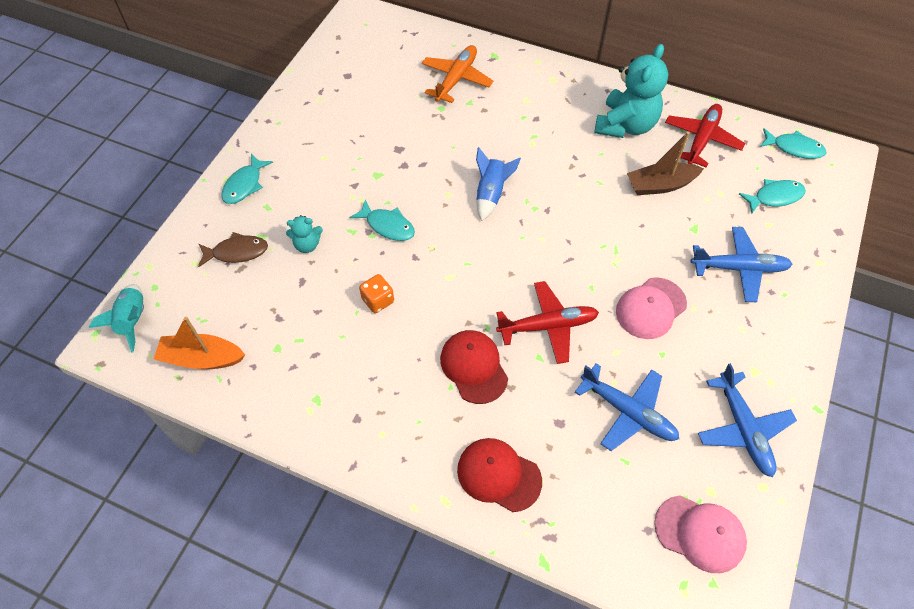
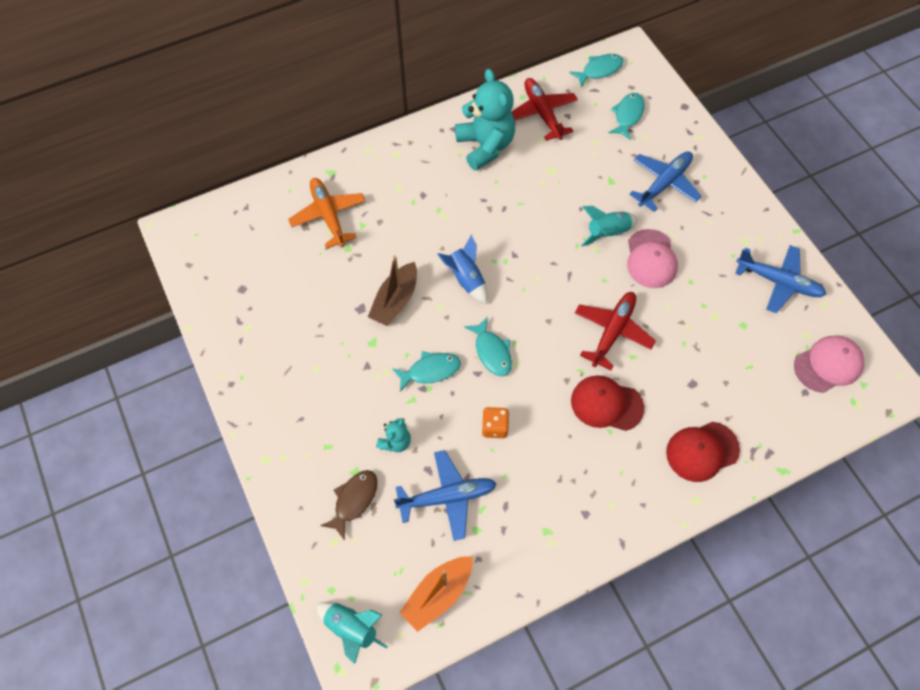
camera: 50 degrees left, 5 degrees up
(244, 185) = (286, 449): turquoise fish -> turquoise fish (492, 352)
(627, 411) = (716, 336): blue plane -> blue plane (447, 497)
(640, 259) = (607, 233): none -> turquoise rocket
(660, 185) = (557, 170): brown boat -> brown boat (395, 301)

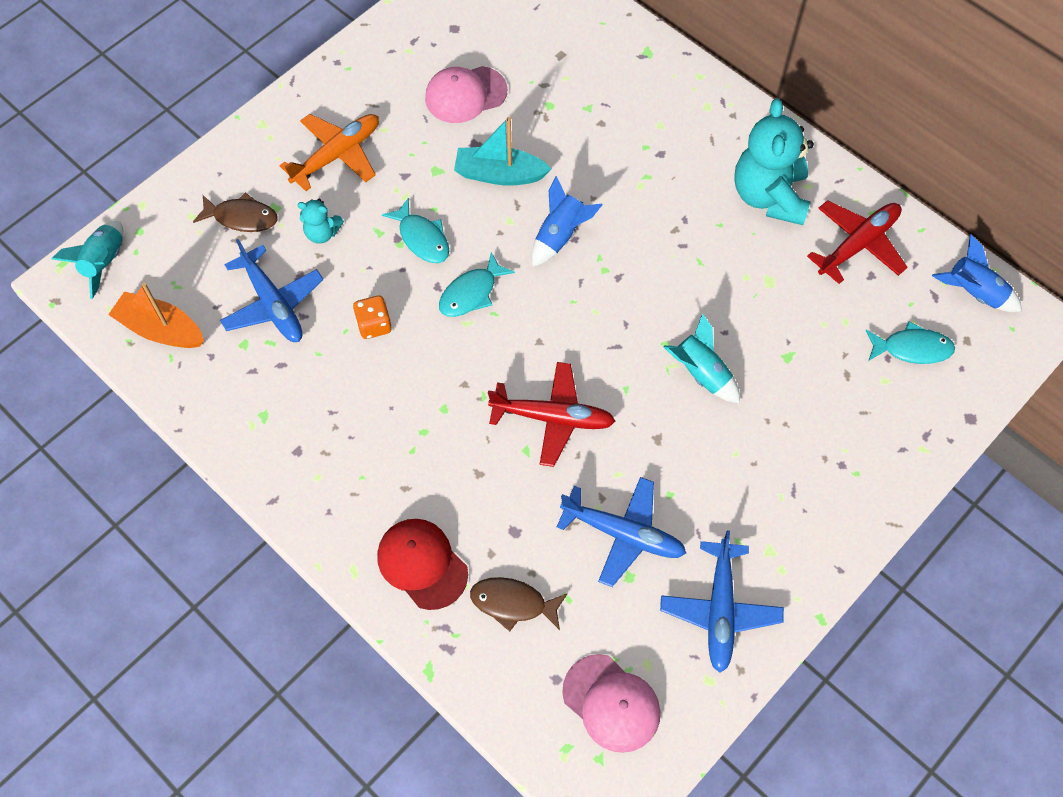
camera: 70 degrees right, 0 degrees up
(328, 216) = (585, 71): orange plane -> orange plane (337, 155)
(395, 301) = (499, 174): brown boat -> turquoise boat
(485, 146) = (769, 196): turquoise teddy bear -> turquoise teddy bear turned 135 degrees clockwise
(599, 70) = (974, 292): turquoise fish -> blue rocket
(606, 404) = (448, 437): red cap -> none
(651, 259) = (684, 436): pink cap -> pink cap (465, 95)
(664, 183) = (816, 423): blue plane -> blue plane (623, 534)
(745, 401) = (513, 603): none -> brown fish

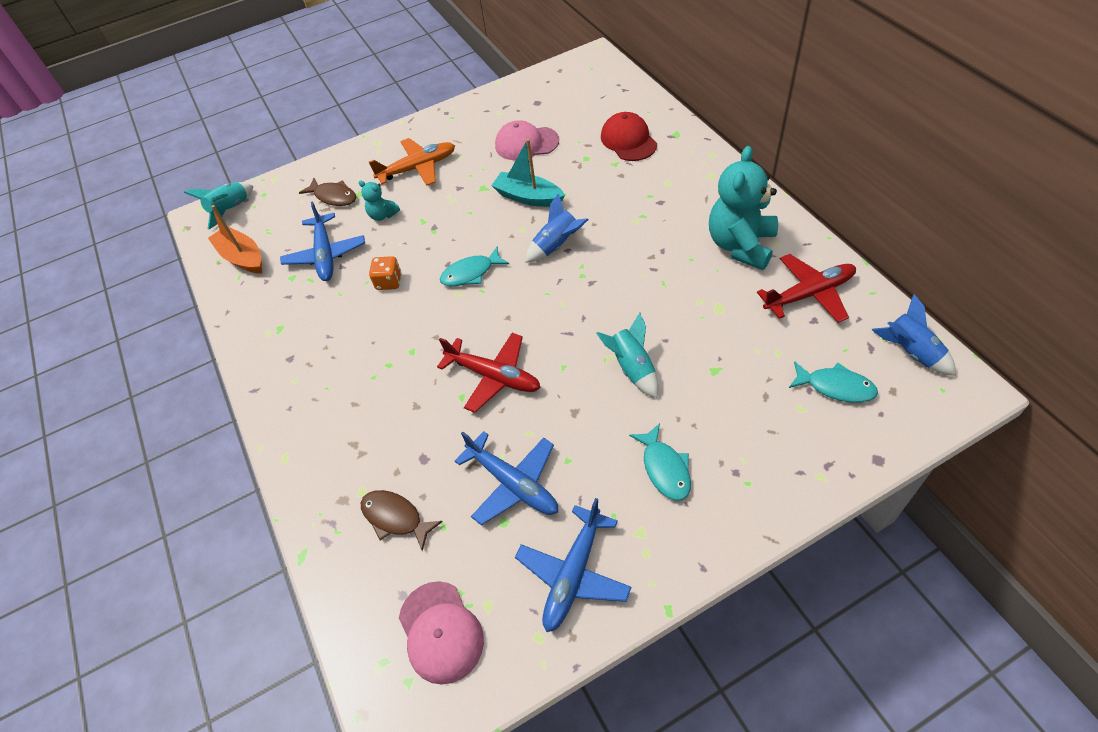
camera: 25 degrees right, 10 degrees down
(422, 238) = (452, 230): turquoise fish -> turquoise fish (665, 468)
(422, 564) = (338, 466): red cap -> red cap (628, 140)

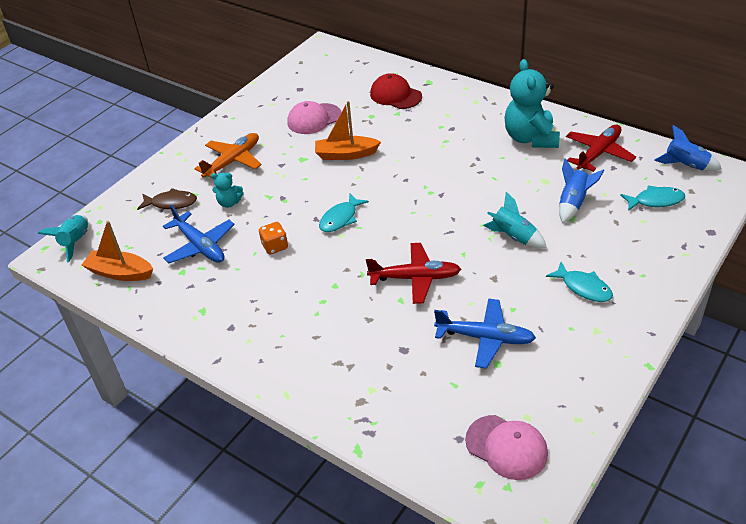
camera: 30 degrees left, 10 degrees down
(395, 518) = (413, 395): brown fish -> none
(528, 197) = (346, 154): turquoise boat -> orange boat
(557, 245) = (395, 179): blue rocket -> blue rocket (573, 203)
(574, 573) = (571, 372): blue plane -> none

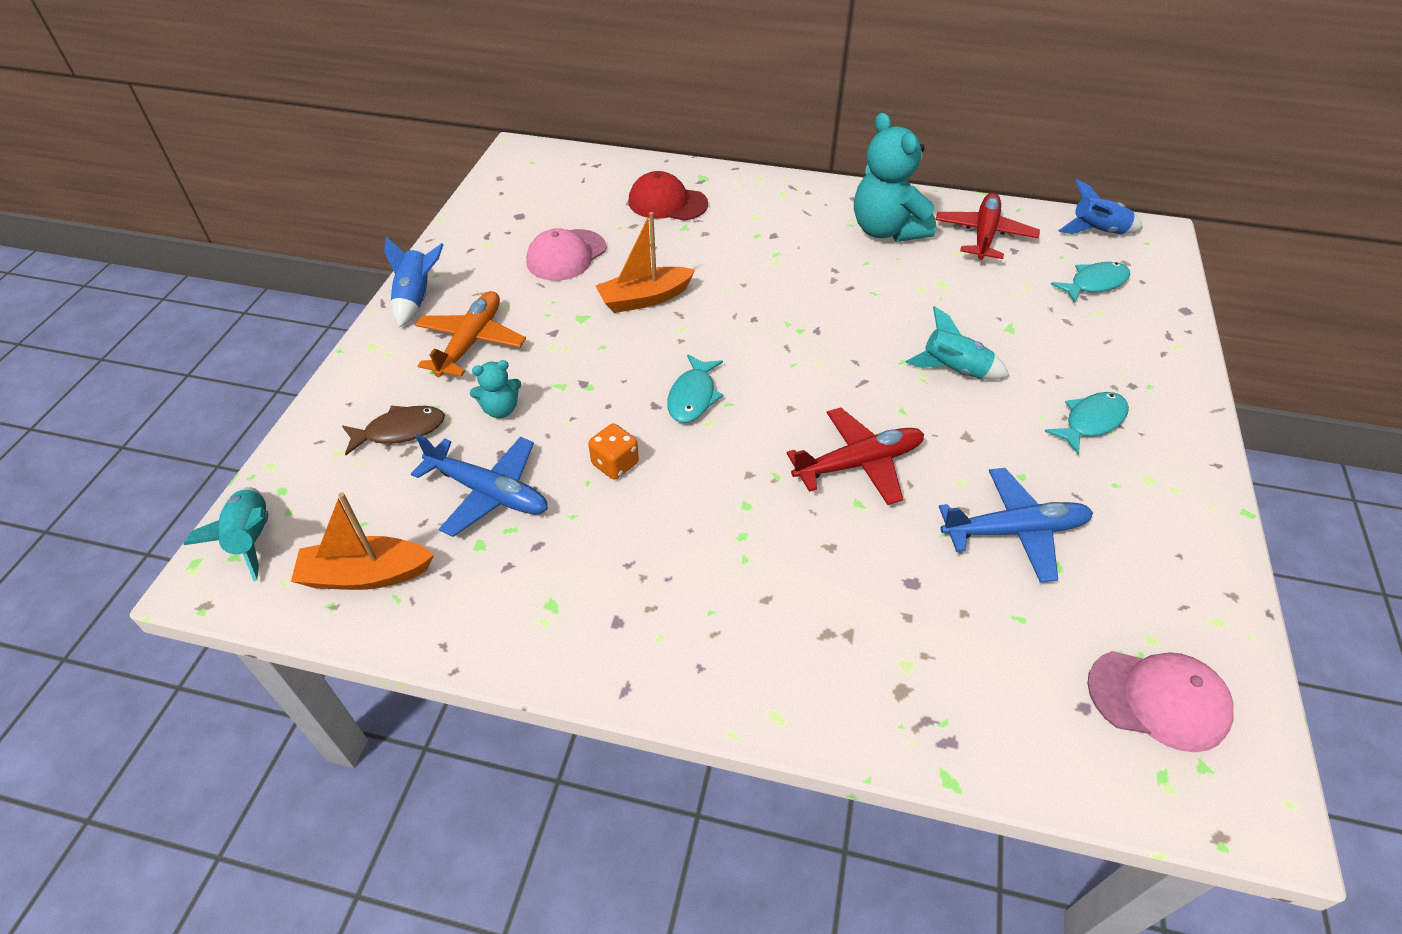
camera: 25 degrees left, 5 degrees up
(573, 203) = (998, 307): blue rocket -> blue rocket (416, 299)
(583, 287) = (1091, 421): turquoise fish -> turquoise fish turned 60 degrees counterclockwise

